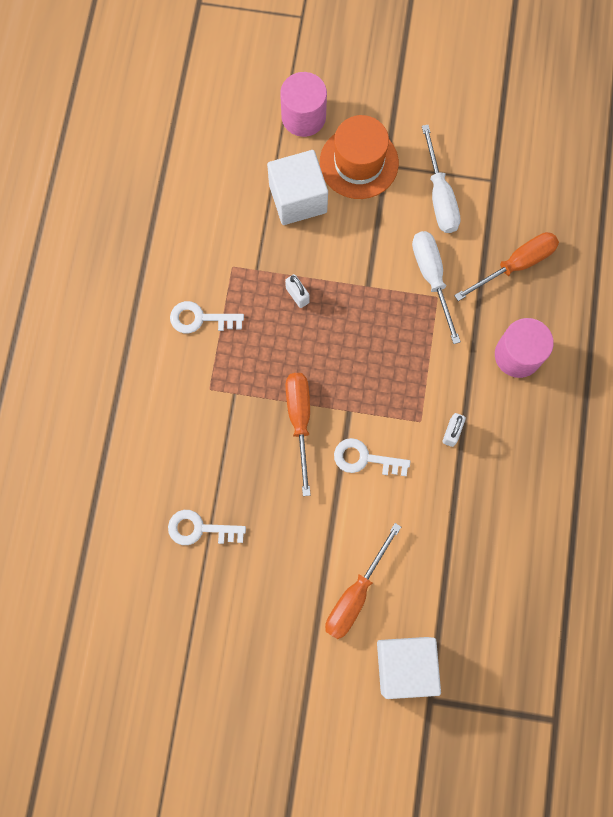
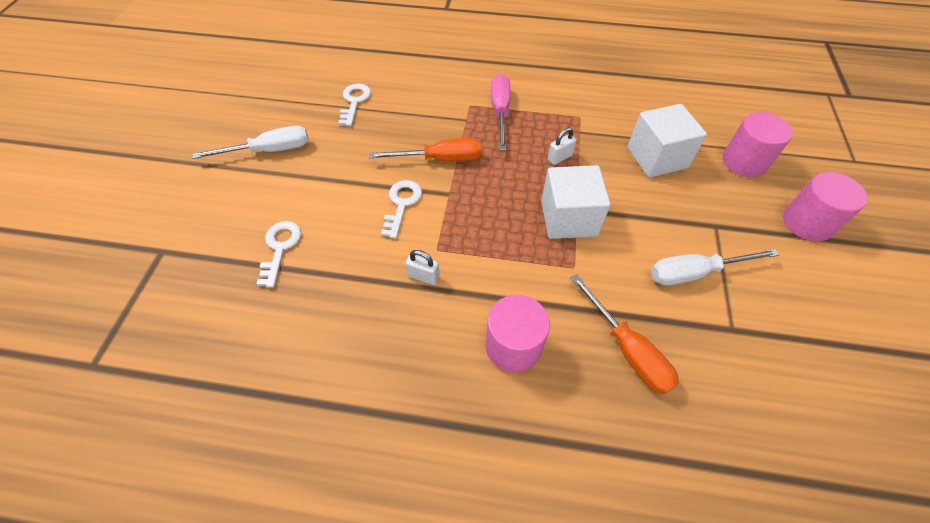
camera: 90 degrees right, 20 degrees down
(200, 319) = (530, 99): white key -> white key (280, 248)
(222, 354) = (500, 112): none -> pink screwdriver
(355, 594) = (277, 196): orange screwdriver -> none
(359, 163) = (710, 203): orange hat -> none
(381, 87) = (807, 223): none -> pink cylinder
(405, 665) = (200, 231): white cube -> white cube (568, 218)
(432, 278) = (595, 263): white screwdriver -> white screwdriver (269, 150)

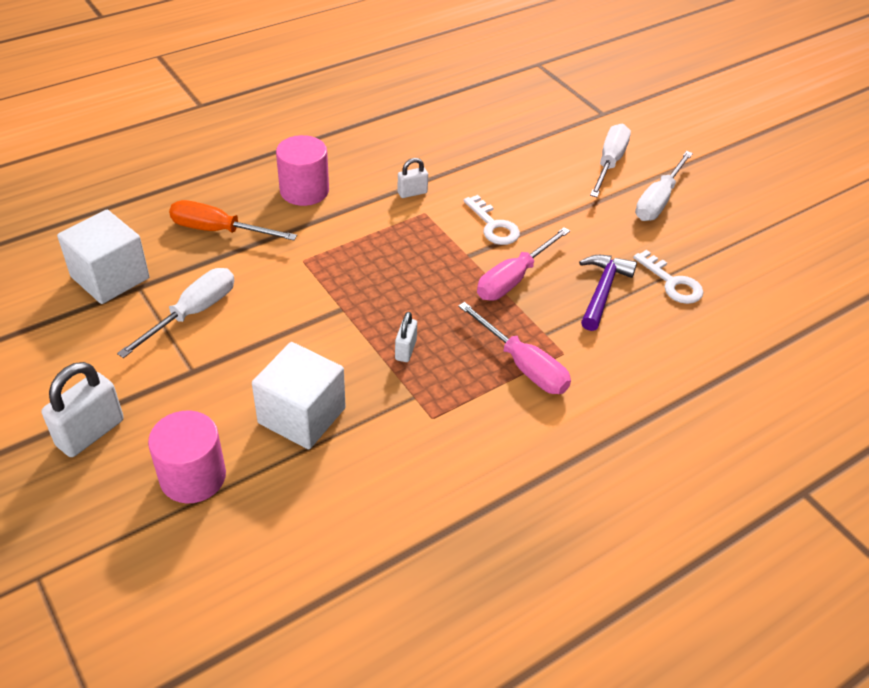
camera: 135 degrees right, 10 degrees down
(244, 200) = (609, 163): none -> white screwdriver
(280, 248) = (534, 154): white key -> none
(399, 121) = (602, 291): none -> purple hammer
(440, 159) = (513, 279): orange screwdriver -> pink screwdriver
(568, 218) = (342, 295): white cube -> white cube (110, 277)
(807, 223) = (90, 433): pink cylinder -> white padlock

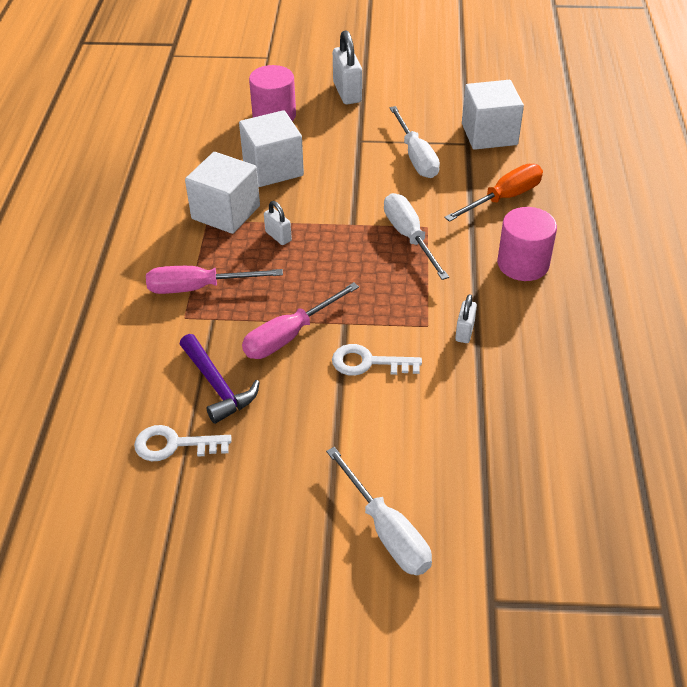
camera: 130 degrees right, 0 degrees up
(407, 410) = (226, 212): none -> white cube
(513, 279) = (289, 336): pink screwdriver -> pink screwdriver turned 120 degrees counterclockwise
(658, 200) = (287, 528): white screwdriver -> white screwdriver (409, 237)

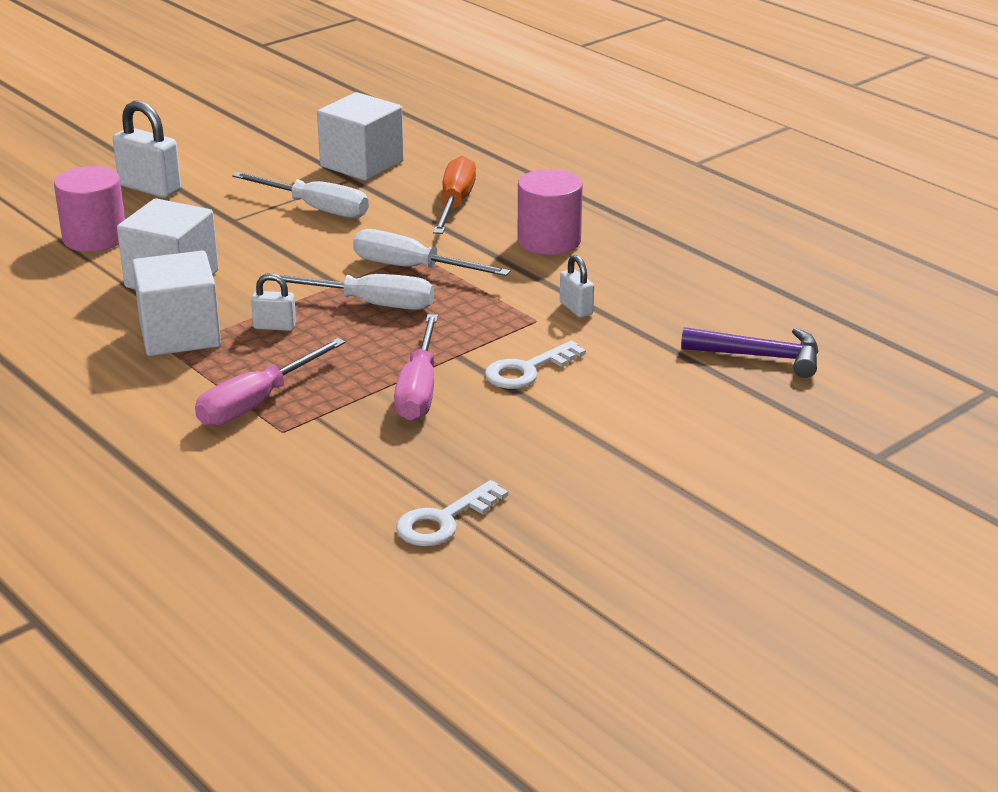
camera: 45 degrees left, 15 degrees down
(217, 386) = (411, 459): purple hammer -> purple hammer (760, 356)
(387, 531) = (731, 464): white screwdriver -> white screwdriver (370, 304)

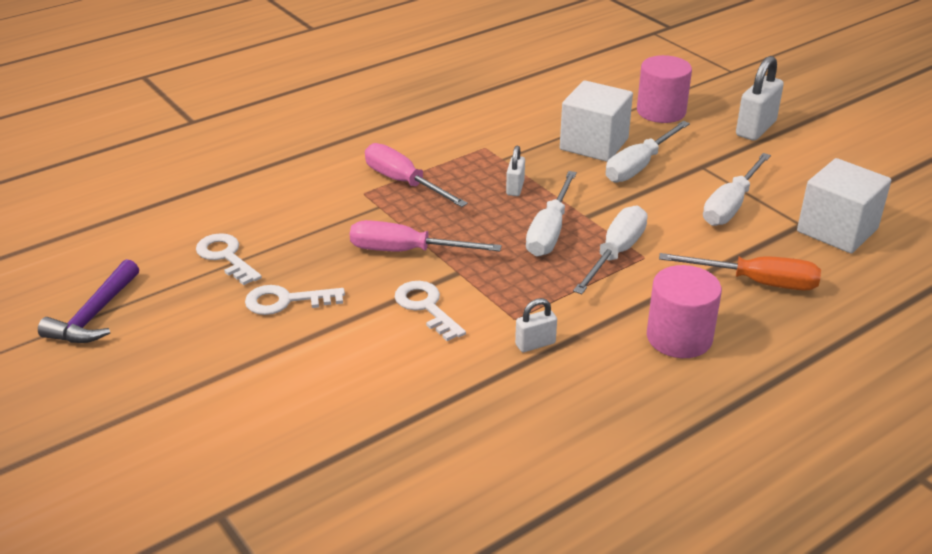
camera: 95 degrees right, 5 degrees up
(180, 334) = (506, 150): white cube -> none
(228, 253) = (639, 166): none -> white screwdriver
(533, 461) = (286, 301): none -> white key
(760, 356) = (425, 460): purple hammer -> purple hammer (94, 315)

